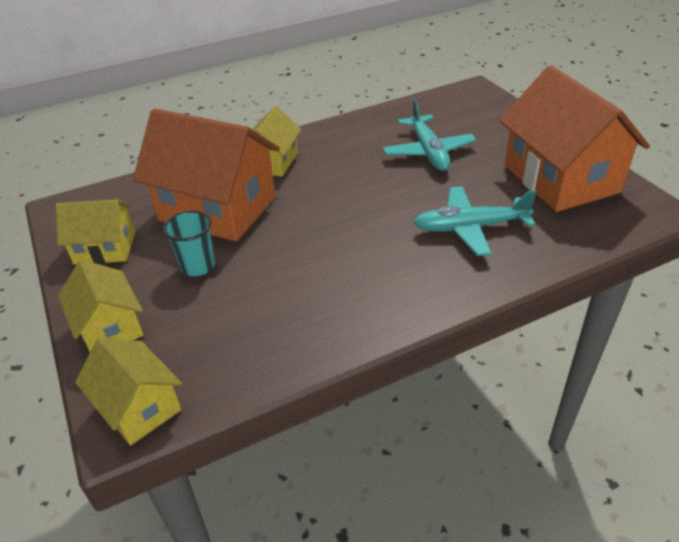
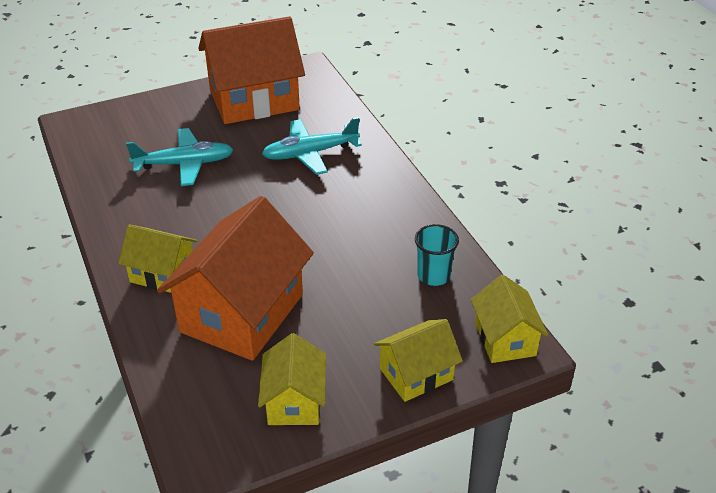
camera: 90 degrees left, 0 degrees up
(139, 407) = (505, 339): yellow house -> yellow house turned 60 degrees counterclockwise
(198, 266) = (335, 320): turquoise cup -> turquoise cup (433, 275)
(470, 228) = (310, 153): turquoise plane -> turquoise plane turned 75 degrees clockwise

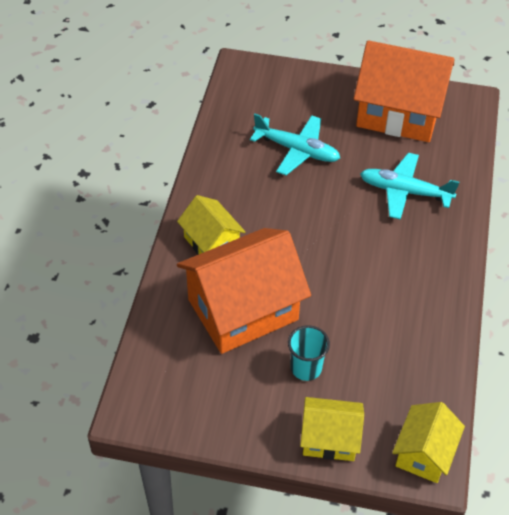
camera: 35 degrees right, 10 degrees up
(294, 401) = (226, 404): yellow house -> none
(433, 275) = (413, 363): turquoise cup -> turquoise cup (306, 368)

